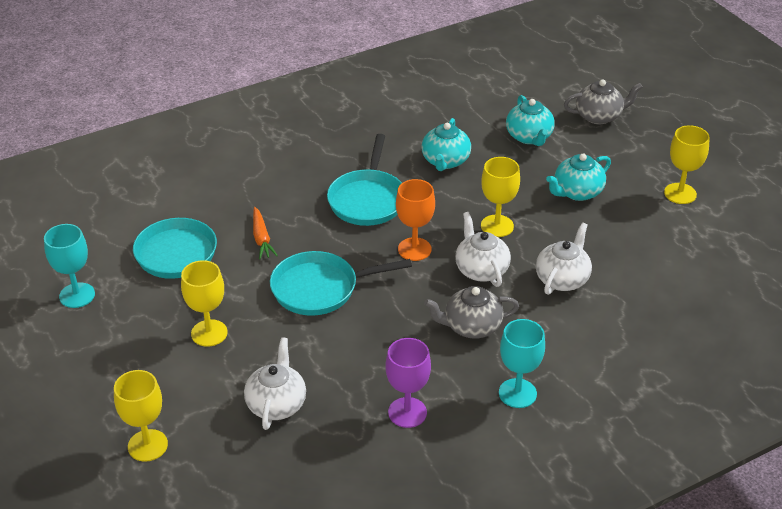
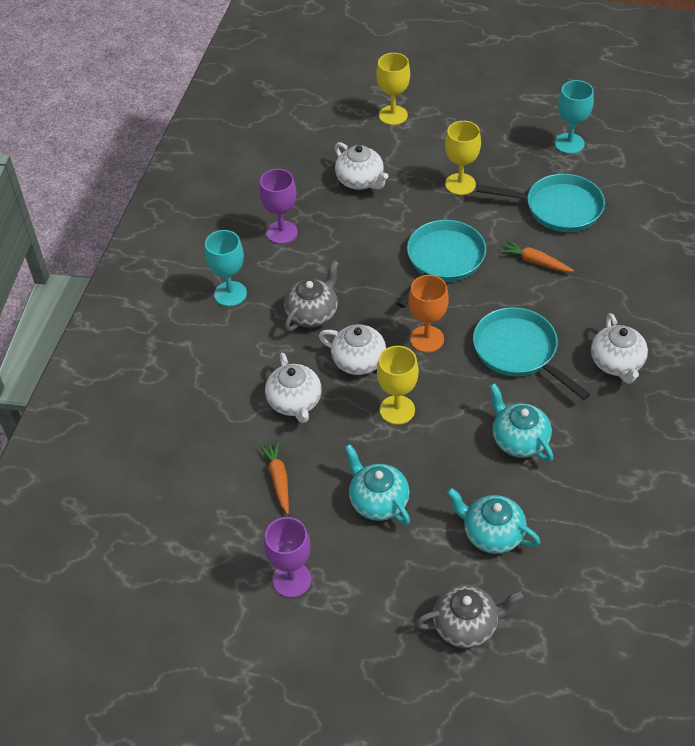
camera: 135 degrees right, 10 degrees up
(322, 153) = (616, 363): none -> white teapot
(577, 192) = (378, 501): turquoise teapot -> turquoise teapot turned 45 degrees counterclockwise
(599, 116) = (466, 625): grey teapot -> grey teapot turned 135 degrees counterclockwise
(629, 245) = (278, 479): none -> orange carrot
(680, 193) = (291, 580): yellow goblet -> purple goblet

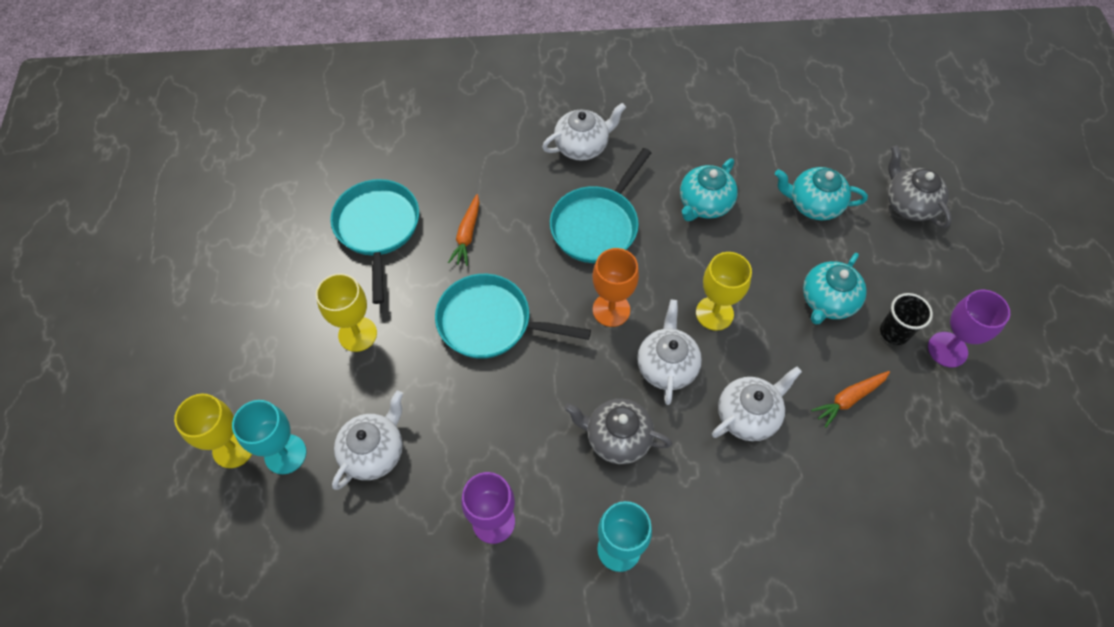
camera: 110 degrees left, 10 degrees up
(326, 543) = (894, 332): none -> black cup
(491, 534) = (813, 204): turquoise teapot -> turquoise teapot turned 90 degrees clockwise
(569, 143) = (264, 237): turquoise goblet -> turquoise goblet (285, 454)

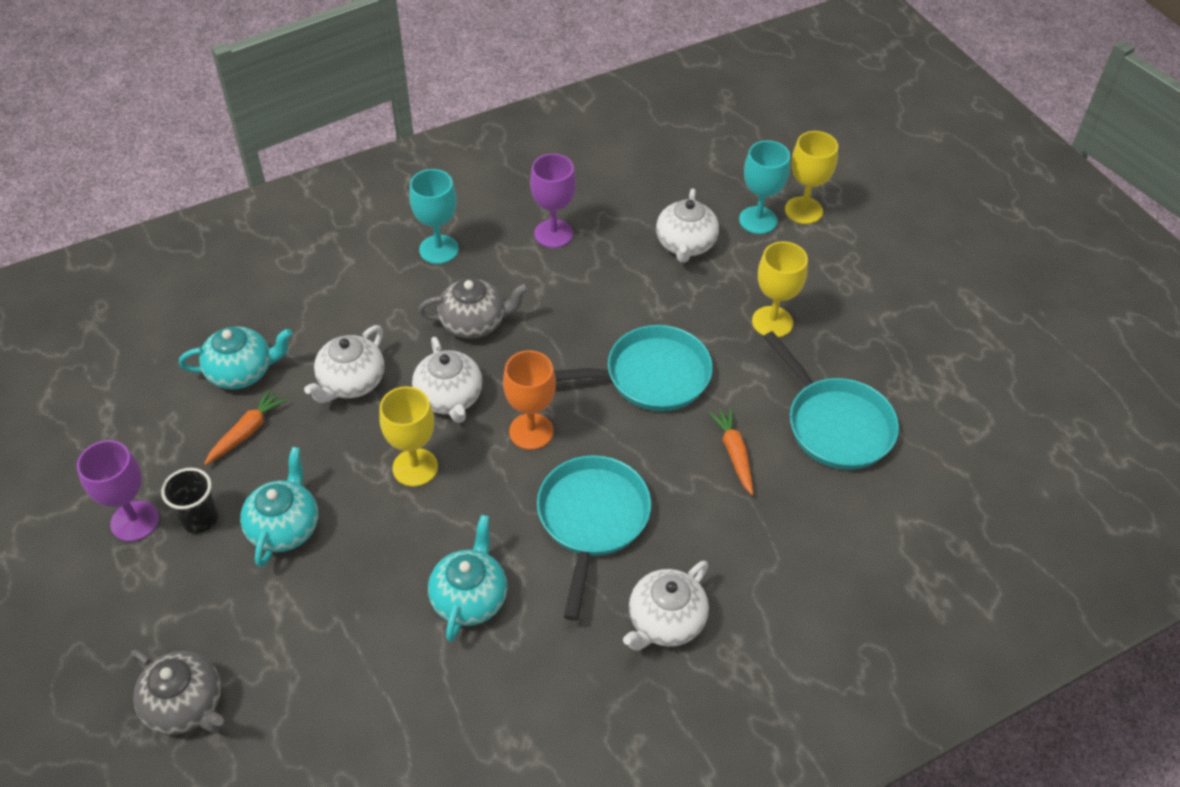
camera: 155 degrees right, 10 degrees down
(813, 204) = (323, 653): turquoise teapot -> turquoise teapot (242, 372)

